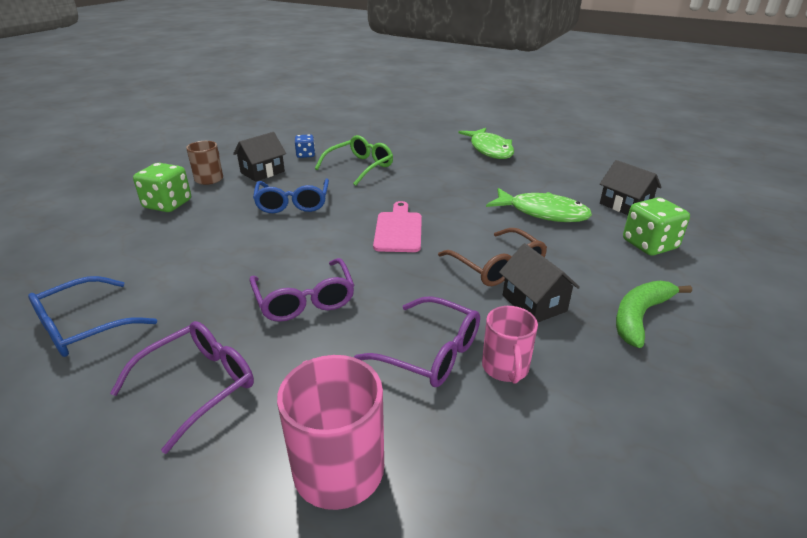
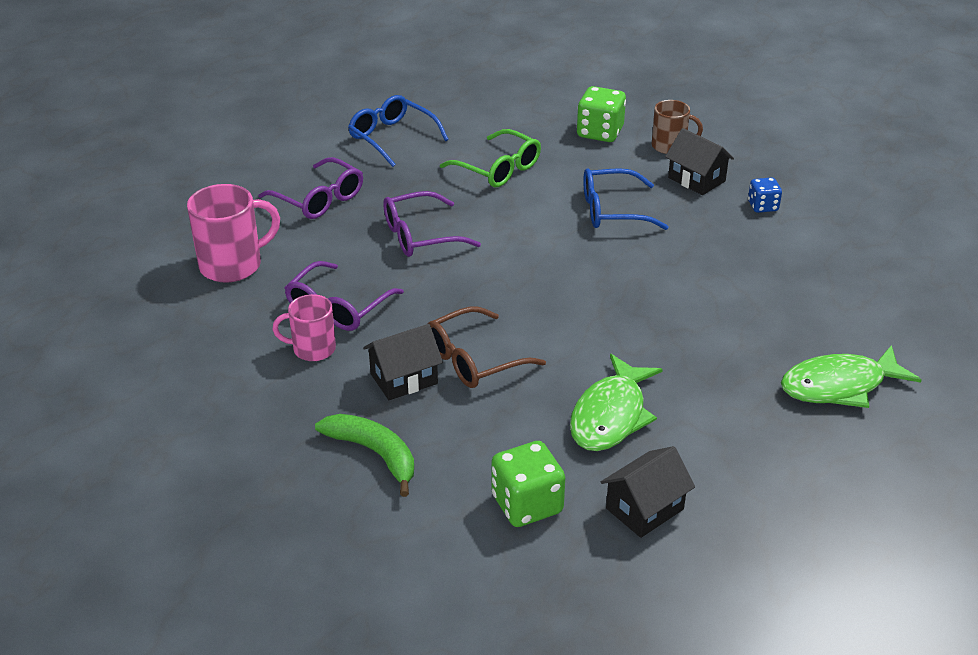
camera: 90 degrees right, 5 degrees up
(360, 167) = (731, 254): green glasses -> green glasses (498, 169)
(398, 230) = (554, 289): pink cutting board -> none

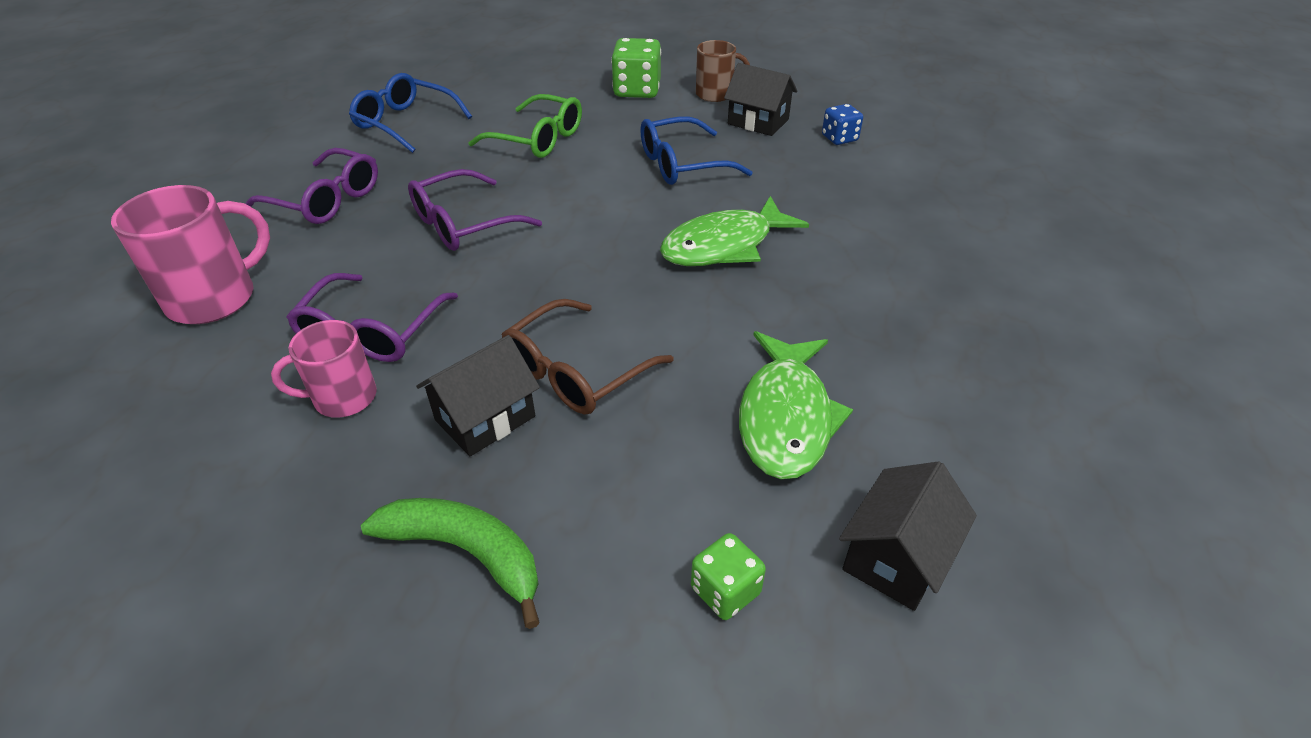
camera: 15 degrees left, 5 degrees up
(527, 504) = (725, 591): green dice -> green dice, size x0.60
(839, 386) = (1037, 322): green fish -> green fish (724, 245)

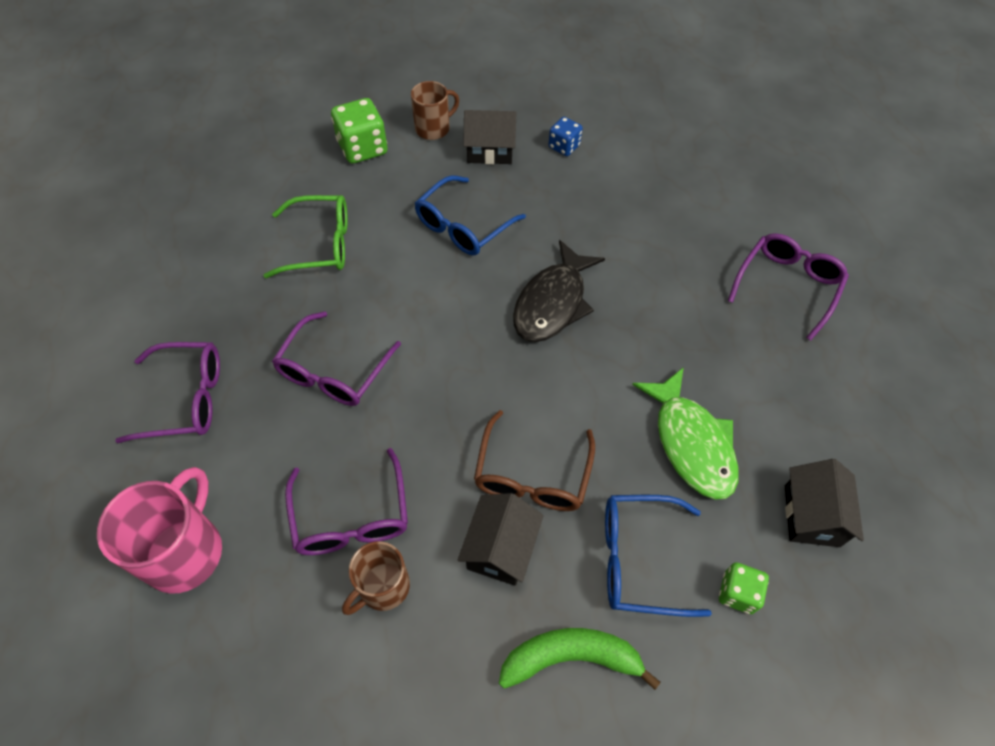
camera: 30 degrees left, 15 degrees up
(343, 398) = (383, 587): pink mug -> brown mug
(405, 123) = (179, 273): blue glasses -> blue glasses (639, 559)
(724, 245) = (553, 303): green fish -> black fish
(1030, 322) = (787, 286): none -> purple glasses

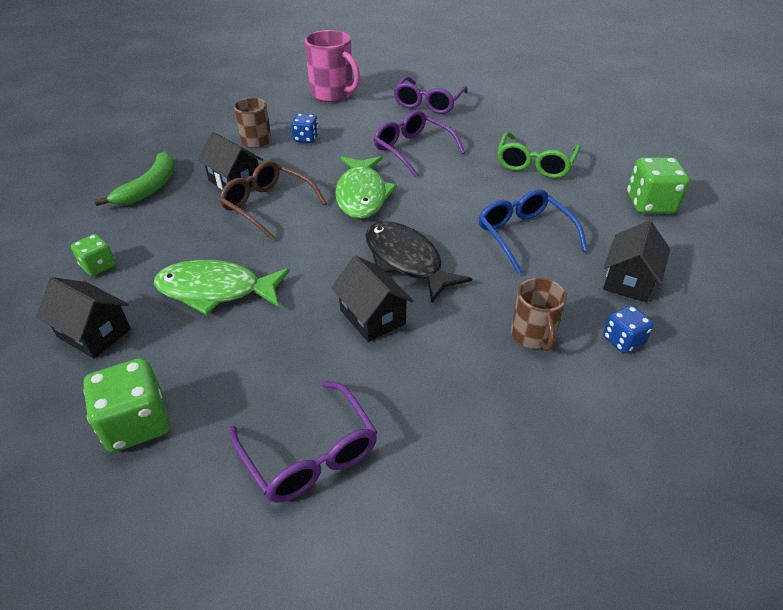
camera: 115 degrees right, 15 degrees down
(351, 516) = (306, 138): purple glasses -> blue dice
(433, 128) = (673, 251): brown mug -> brown mug (533, 335)
(461, 385) = (362, 195): none -> green fish
(639, 559) = (168, 231): blue glasses -> none
(640, 301) = (372, 317): none -> black house
(853, 408) = (137, 423): none -> green dice

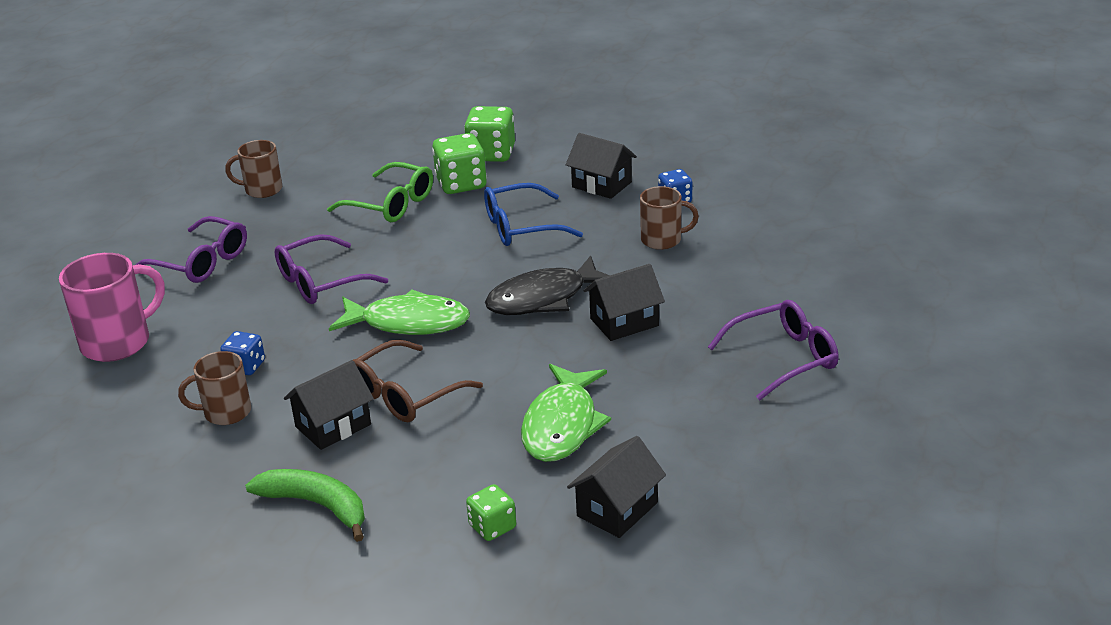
camera: 80 degrees left, 10 degrees down
(137, 423) = (747, 459): green dice -> green dice (461, 184)
(532, 108) = (262, 190): none -> brown mug

